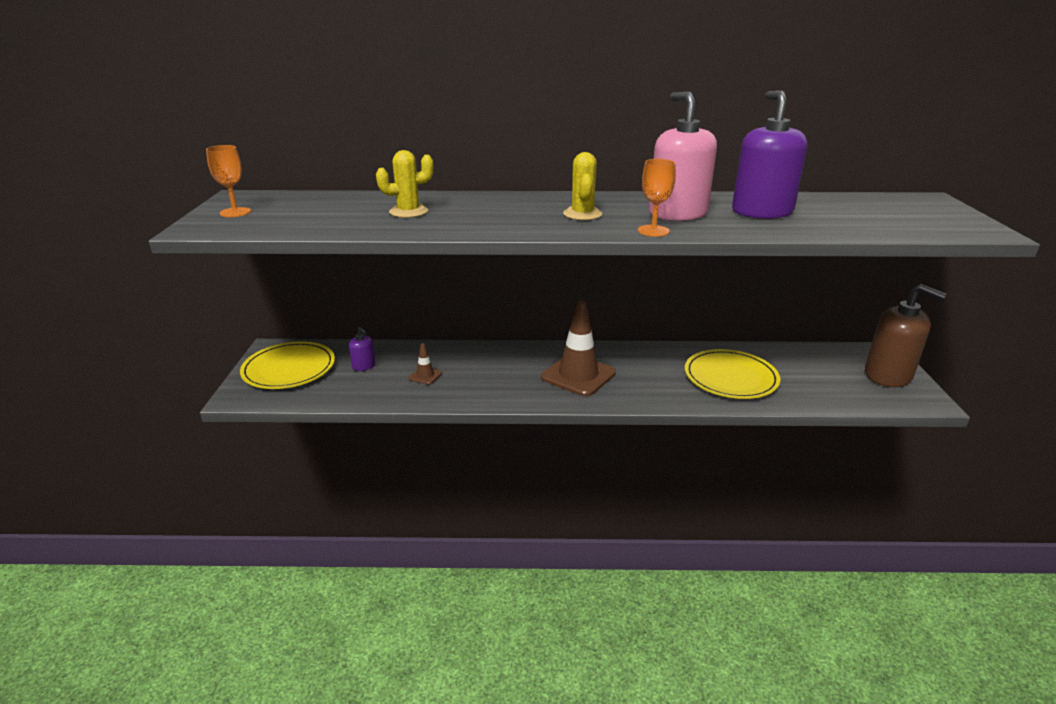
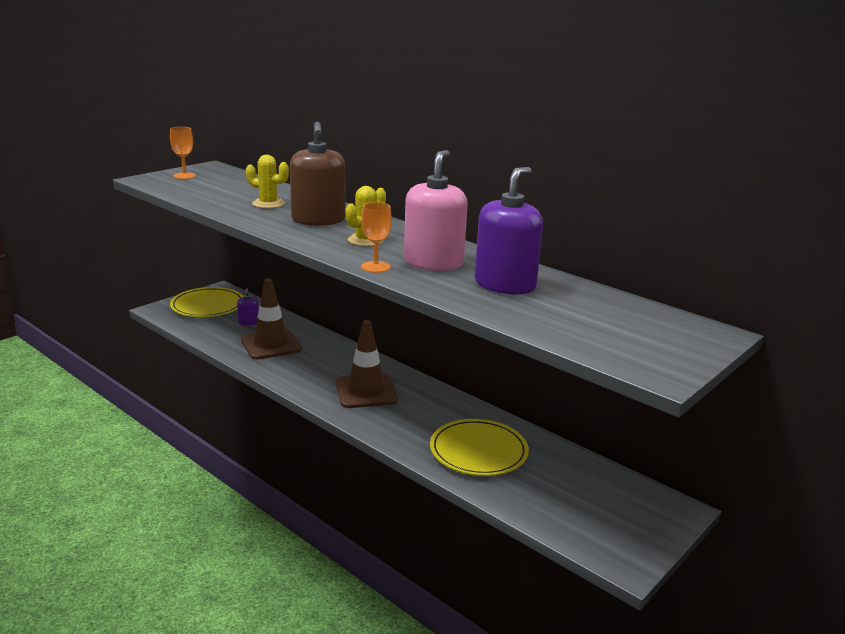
camera: 40 degrees right, 5 degrees down
(425, 376) = (271, 345): brown traffic cone -> brown traffic cone, size x2.23
(888, 375) = (635, 526): brown soap dispenser -> brown soap dispenser (318, 220)

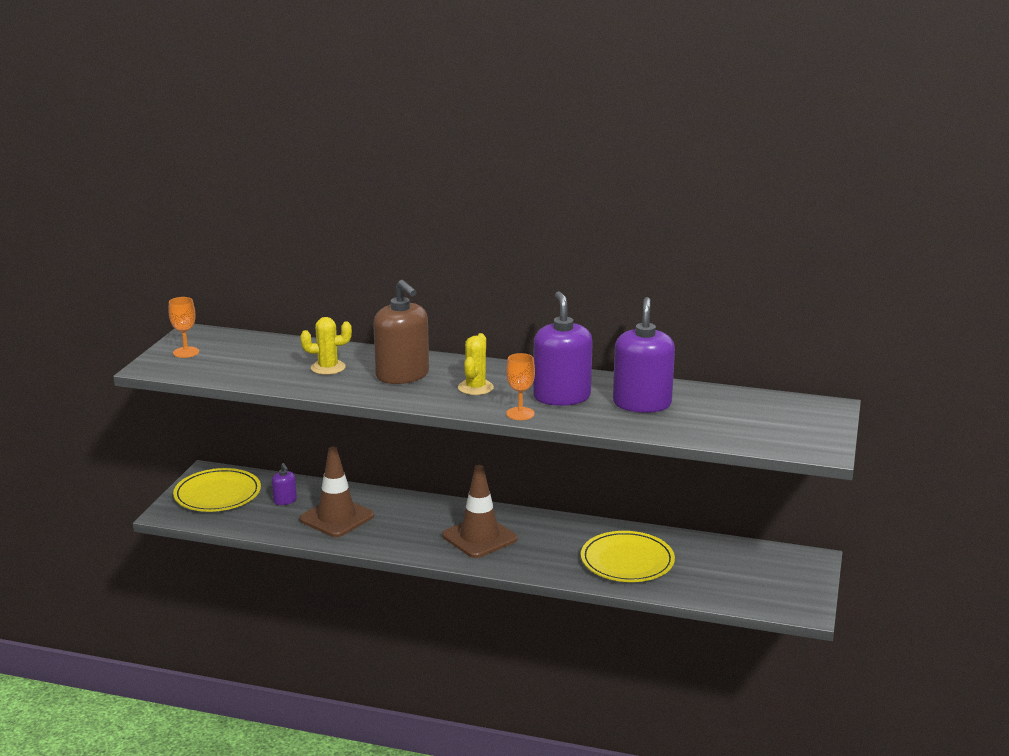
camera: 25 degrees left, 0 degrees up
(433, 263) = (561, 397): pink soap dispenser -> purple soap dispenser

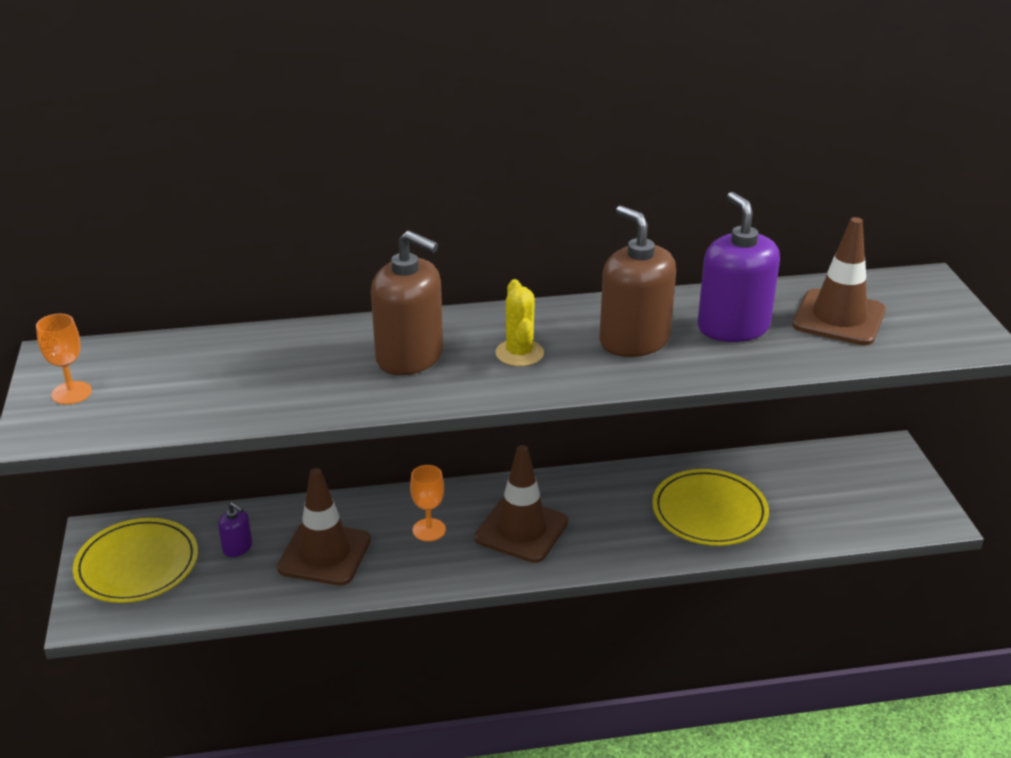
camera: 25 degrees left, 10 degrees up
(328, 368) = (300, 369): yellow cactus -> none
(520, 414) = (610, 380): orange goblet -> orange goblet (429, 530)
(561, 397) = (634, 340): purple soap dispenser -> brown soap dispenser
(728, 414) = (839, 318): none -> brown traffic cone

